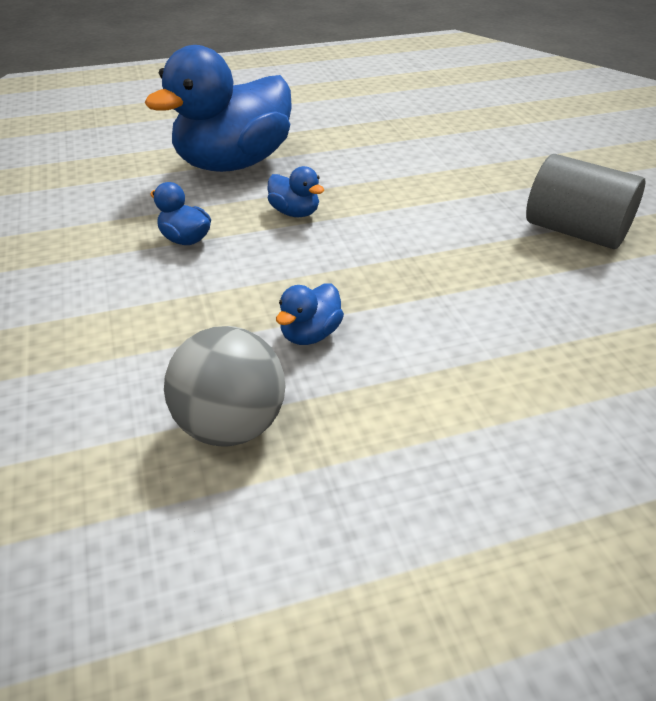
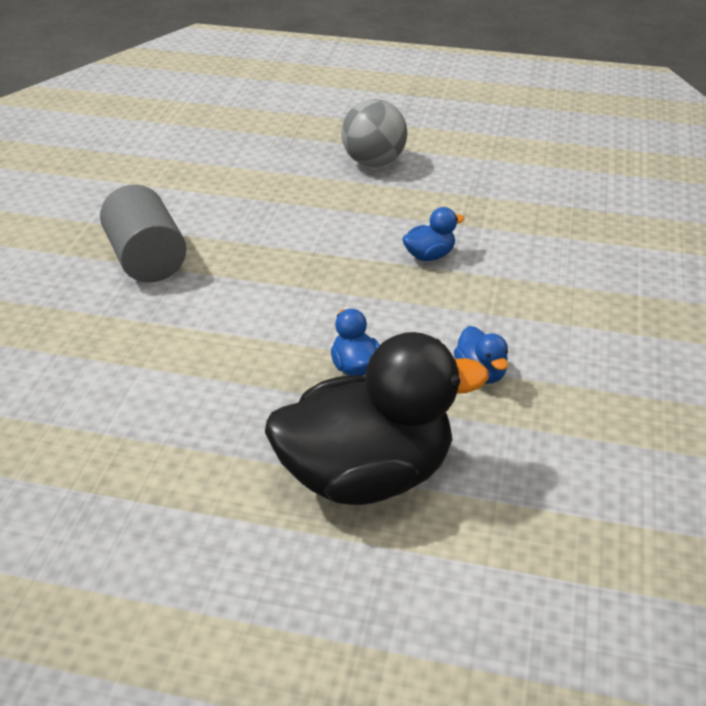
camera: 150 degrees left, 0 degrees up
(230, 426) = (512, 224): grey ball -> grey ball (373, 162)
(233, 164) = (366, 474): blue duck -> black duck

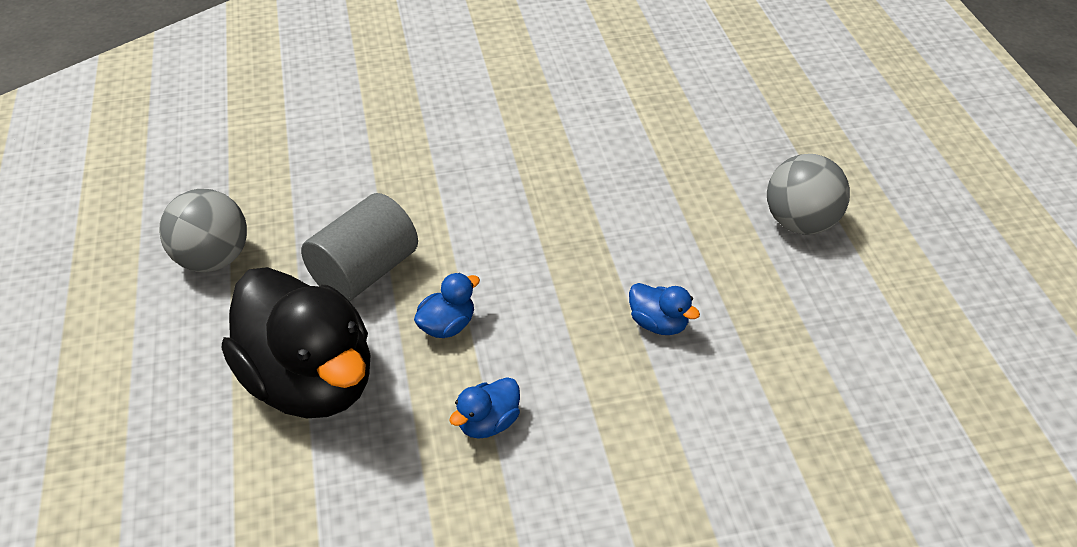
camera: 65 degrees right, 5 degrees up
(133, 516) = (213, 259): none -> grey ball
(147, 259) = (517, 137): grey cylinder -> grey cylinder (364, 272)

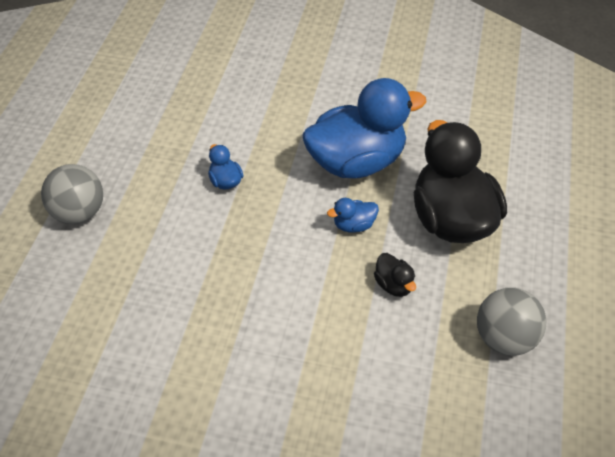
camera: 155 degrees left, 5 degrees up
(364, 272) = (394, 285): grey cylinder -> black duck
(488, 423) = (356, 162): blue duck -> blue duck, size x2.48

